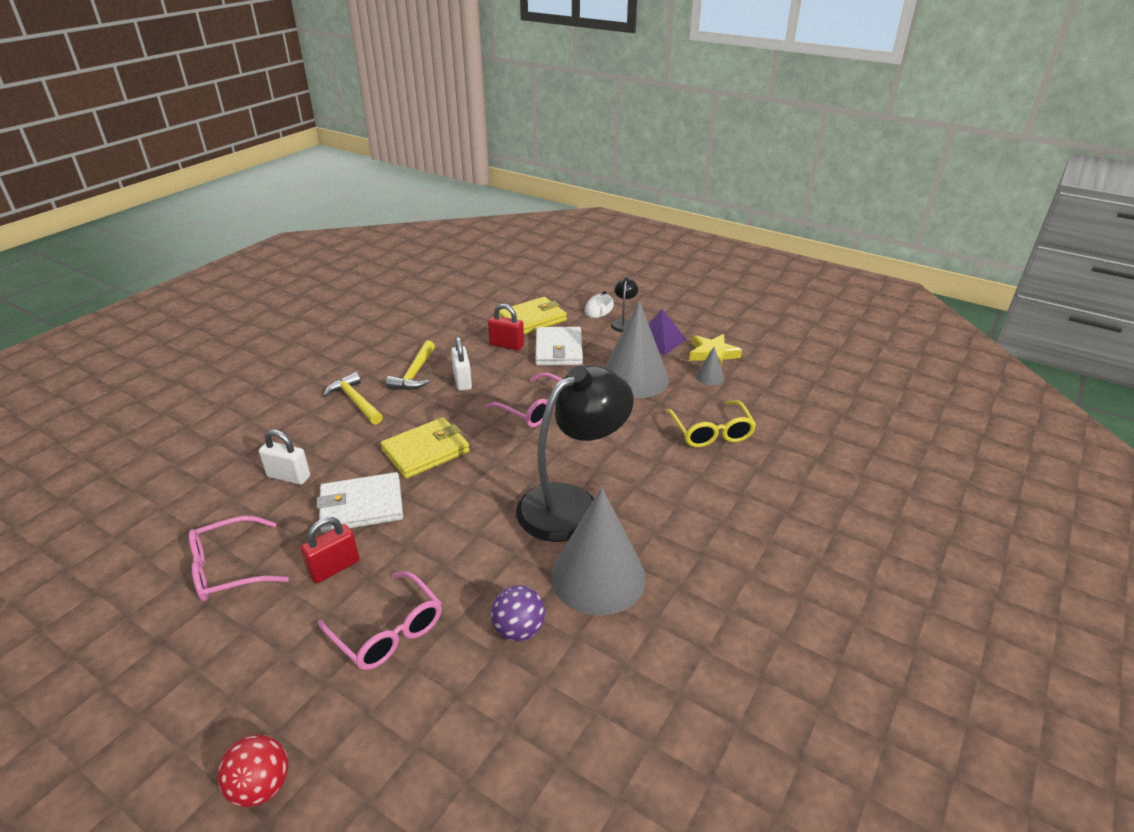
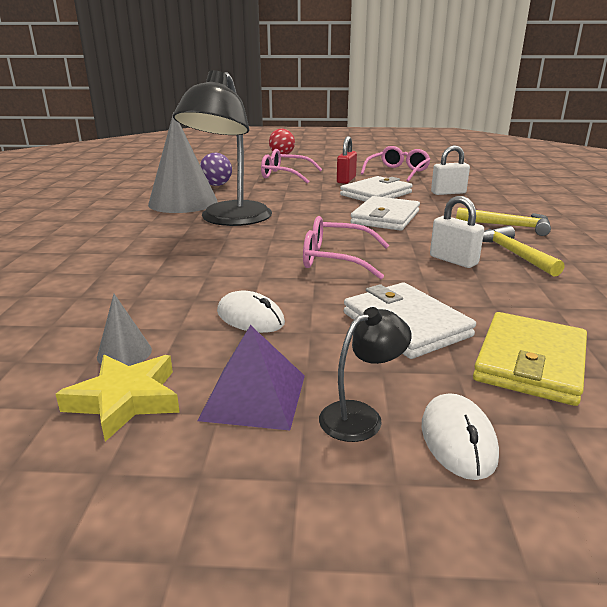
camera: 150 degrees right, 10 degrees down
(426, 451) = (385, 217): yellow wallet -> white wallet
(507, 345) = (484, 308): red padlock -> none
(623, 323) = (361, 416): black lamp -> black lamp turned 105 degrees counterclockwise
(634, 378) = (250, 317): grey cone -> white mouse
(711, 432) = (111, 287): yellow glasses -> none

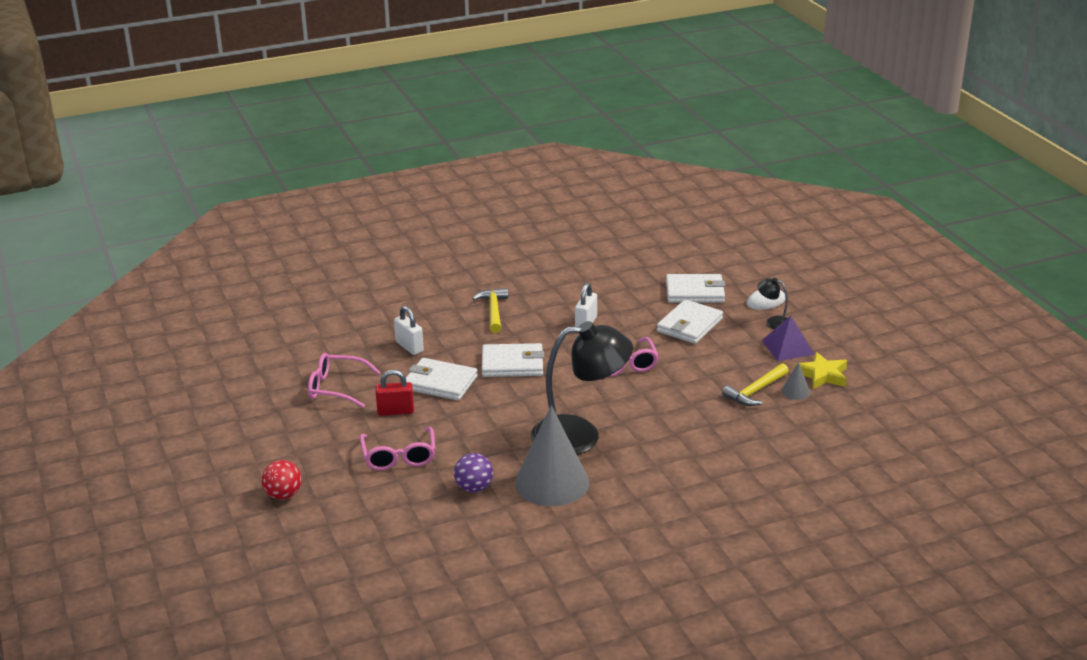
camera: 115 degrees left, 5 degrees up
(250, 317) = (728, 369): white mouse -> none
(513, 254) = (555, 305): yellow hammer -> yellow hammer (755, 391)
(530, 362) = (695, 292): yellow wallet -> white wallet

